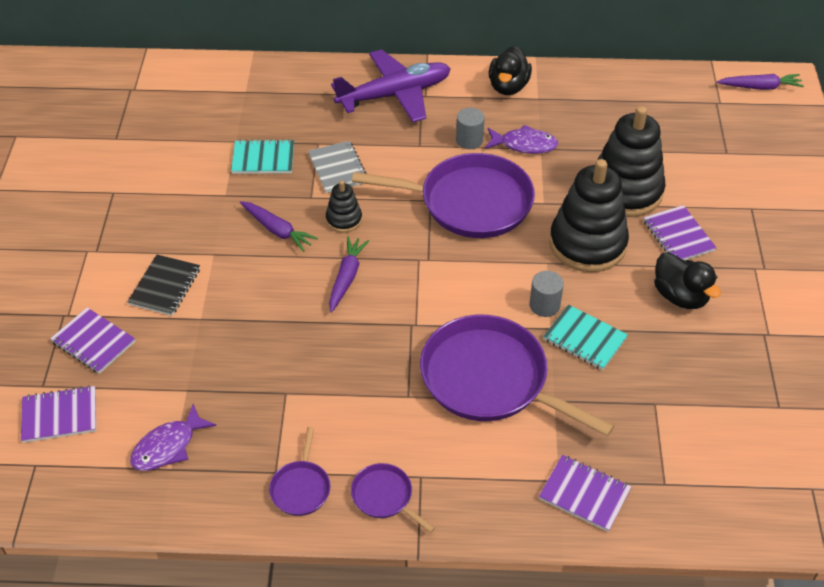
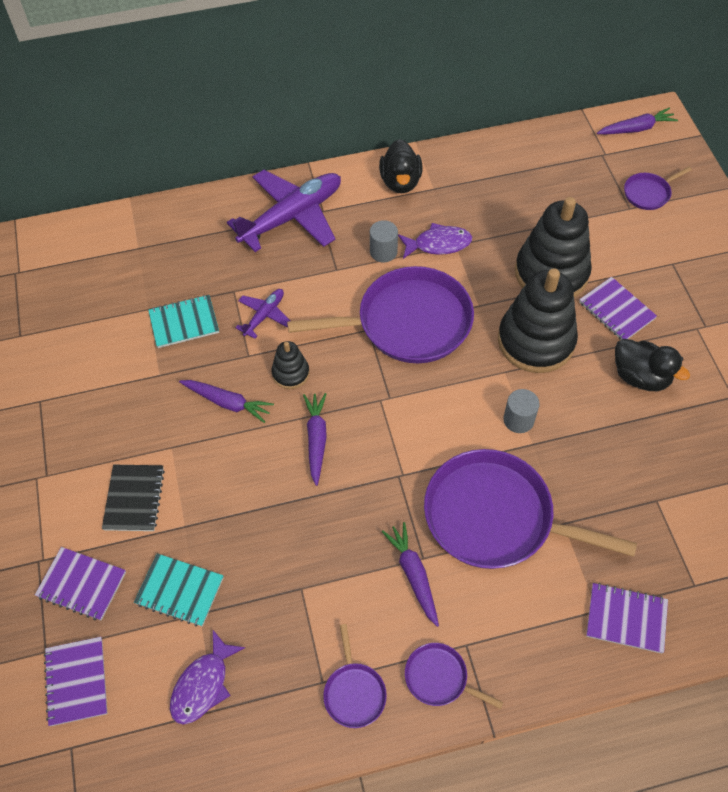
camera: 15 degrees left, 10 degrees up
(60, 415) = (76, 681): purple notebook -> purple notebook turned 75 degrees counterclockwise
(338, 168) = (264, 315): grey notebook -> purple plane
(393, 408) = (413, 575): none -> purple carrot
(584, 339) = (568, 447): turquoise notebook -> turquoise notebook (179, 591)
(750, 144) = (648, 193): none -> purple pan

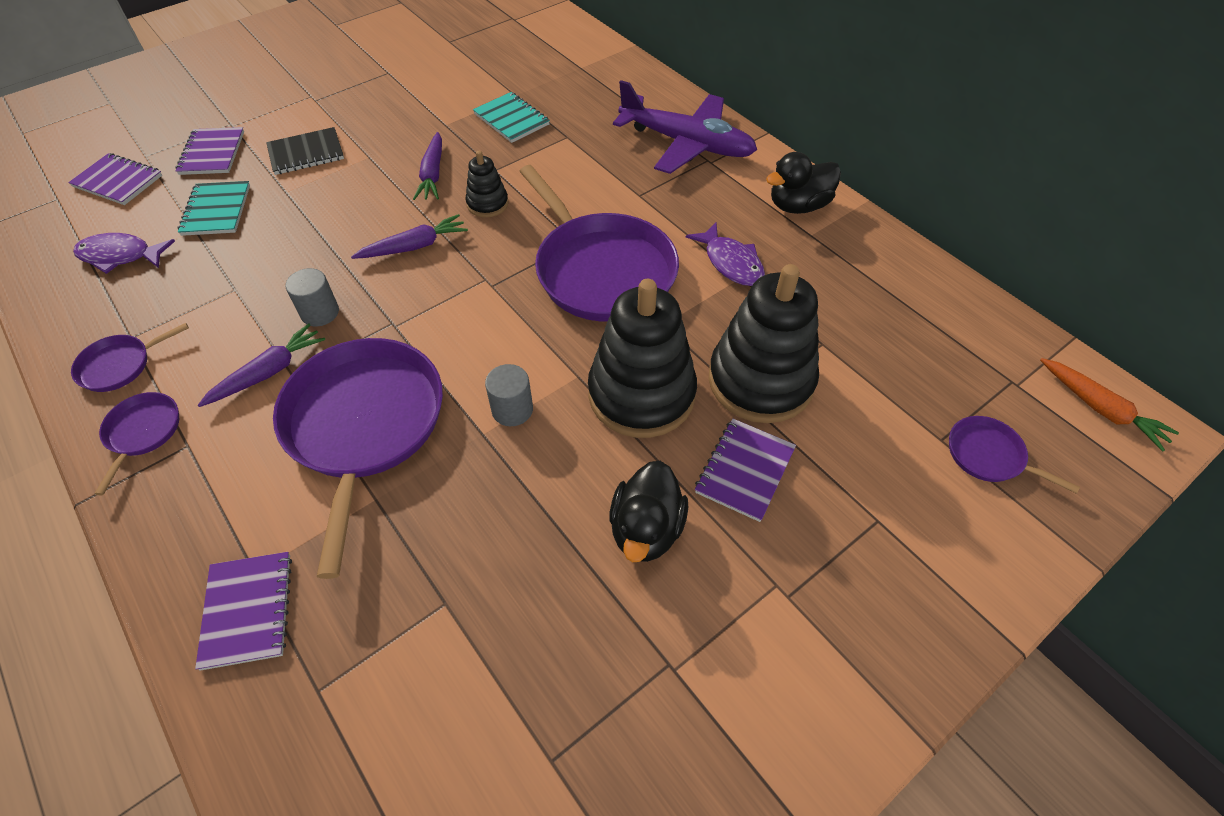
camera: 65 degrees right, 5 degrees down
(76, 681) = (118, 181): purple notebook -> purple notebook turned 60 degrees clockwise
(264, 315) = (549, 165): purple plane -> none
(383, 252) = (688, 222): grey cylinder -> grey cylinder (320, 313)
(636, 129) = (1099, 408): purple carrot -> orange carrot

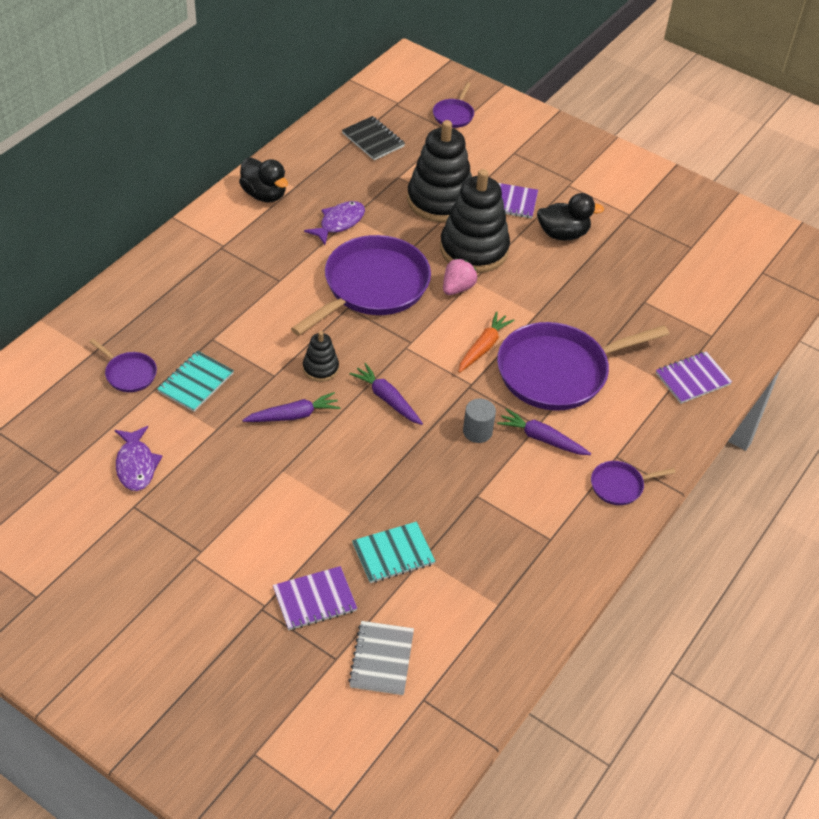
camera: 110 degrees left, 5 degrees down
(118, 181) = (381, 659): purple notebook -> grey notebook
(119, 365) = (577, 530): purple pan -> purple pan (129, 374)
(120, 256) = (474, 596): purple fish -> purple fish (136, 465)
(306, 153) = (292, 521): black notebook -> black notebook (373, 140)
(512, 409) = (512, 305): grey cylinder -> none
(568, 355) = (457, 288): none -> pink strawberry
(687, 144) = (202, 262): purple plane -> none
(1099, 408) = (402, 75): orange carrot -> orange carrot (483, 347)

